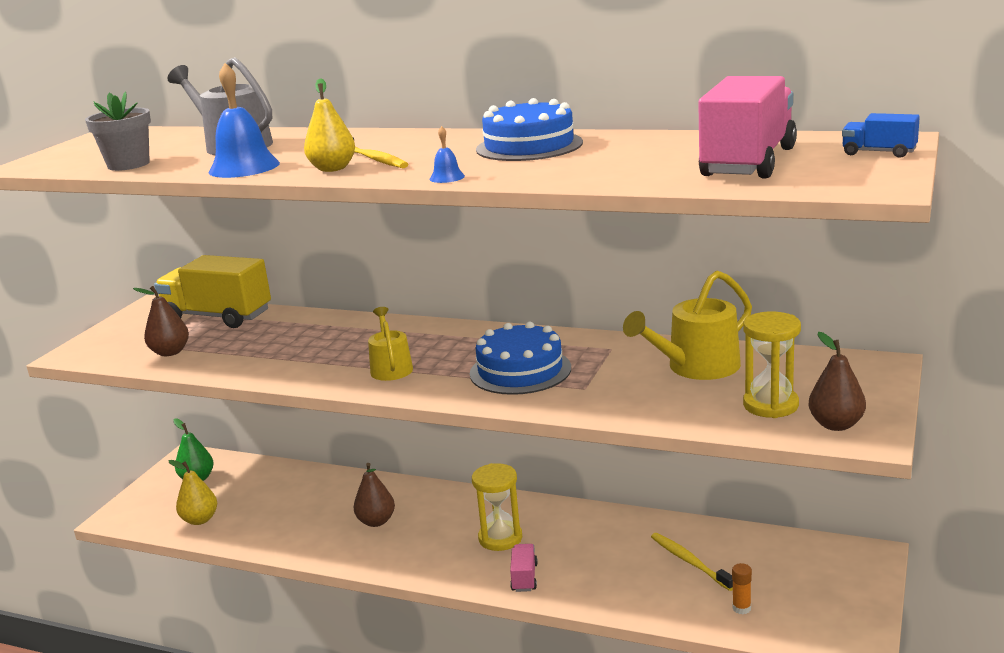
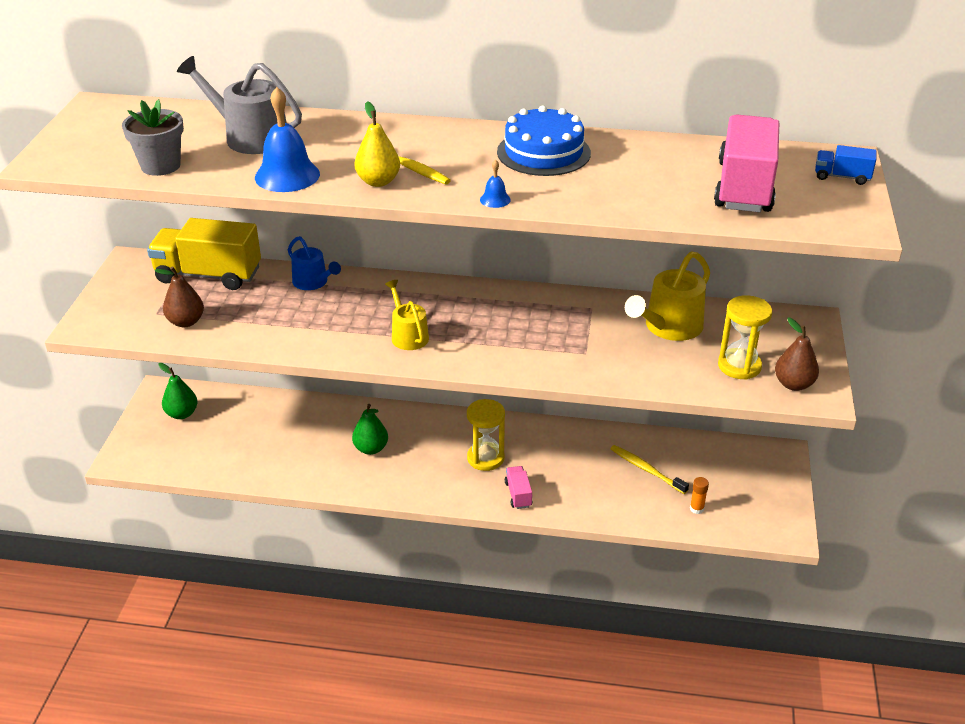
camera: 15 degrees left, 15 degrees up
(200, 520) = (205, 457): yellow pear -> none
(317, 323) = (313, 282): none -> blue watering can
(376, 521) = (371, 449): brown pear -> green pear
(520, 371) = (524, 335): blue cake -> none

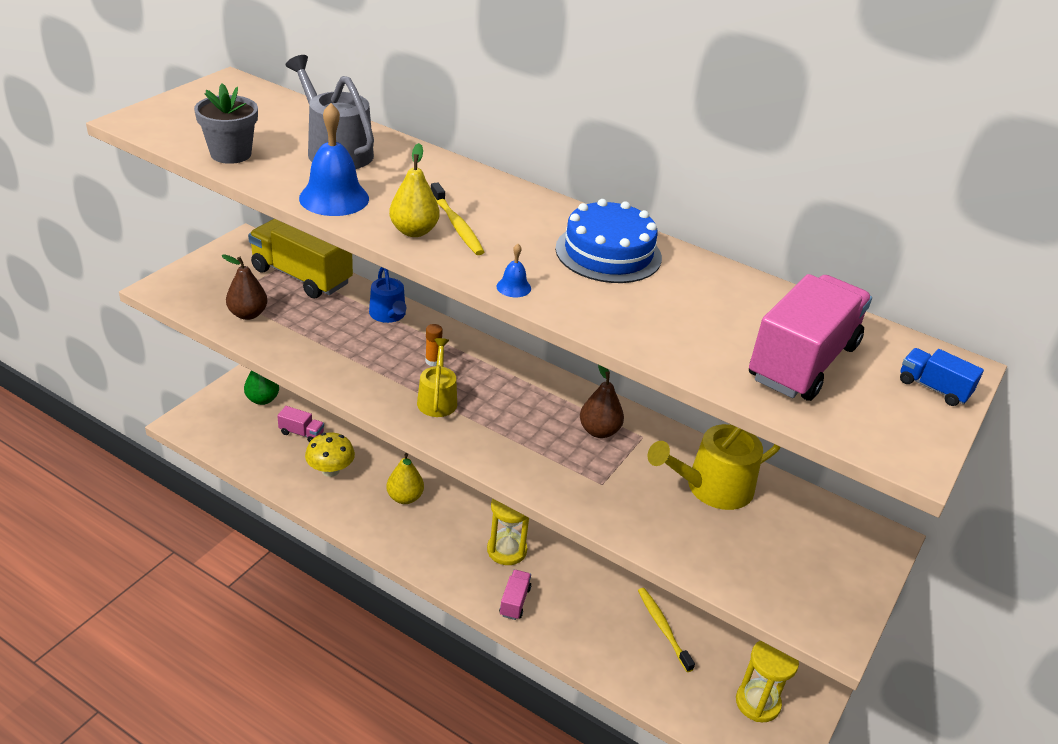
camera: 20 degrees right, 0 degrees up
(240, 429) = (301, 433): none -> pink truck
(289, 450) = (330, 470): none -> yellow mushroom
(371, 449) = (405, 497): green pear -> yellow pear
(696, 509) = (691, 694): orange glue stick -> orange glue stick (433, 361)
(739, 366) = (761, 561): yellow hourglass -> yellow hourglass (757, 703)
(793, 384) = (811, 607): brown pear -> brown pear (599, 431)

